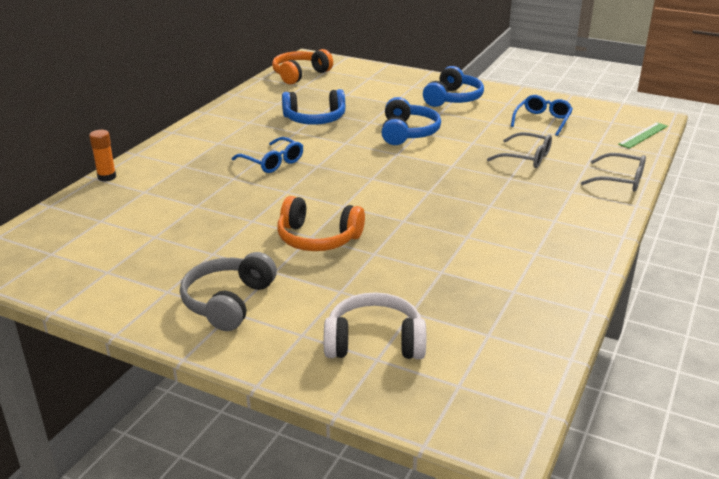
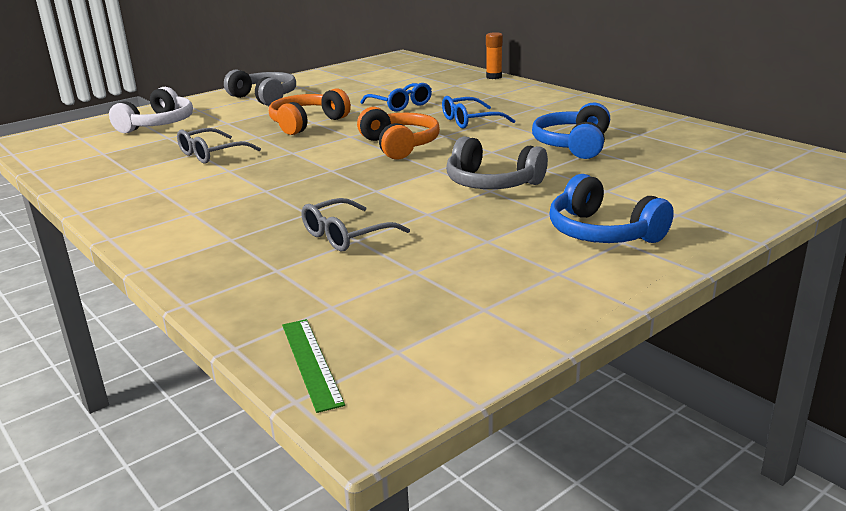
camera: 115 degrees right, 5 degrees down
(300, 75) = (752, 152): orange headphones -> orange headphones (399, 145)
(408, 133) = (492, 183): blue headphones -> grey headphones
(542, 121) = (457, 282): blue glasses -> blue glasses (400, 105)
(620, 180) = (209, 280): grey glasses -> grey glasses (212, 154)

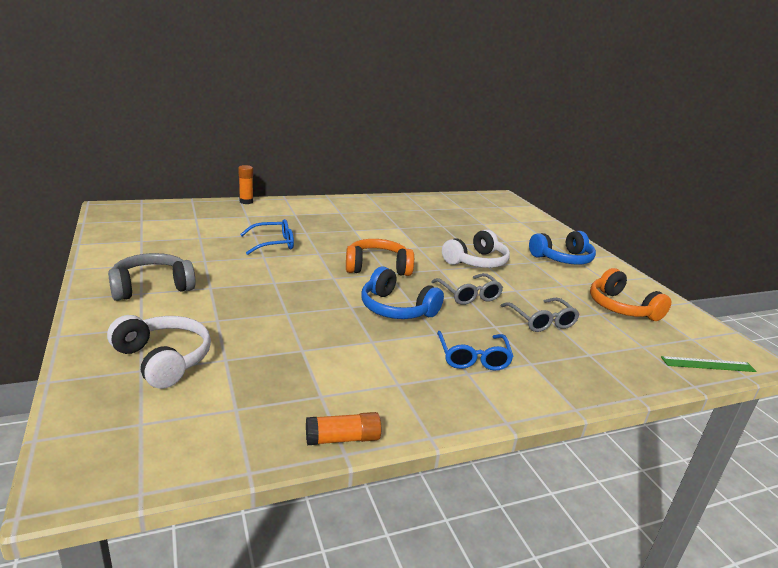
camera: 75 degrees left, 0 degrees up
(72, 186) = (342, 439): none -> orange glue stick
(212, 154) = (316, 342): grey glasses -> grey glasses (468, 295)
(307, 123) = (274, 286): orange headphones -> orange headphones (621, 308)
(470, 121) = (347, 235): blue glasses -> blue glasses (473, 357)
(492, 183) = (476, 262): grey headphones -> white headphones
(573, 145) = (427, 227): blue headphones -> blue headphones (396, 309)

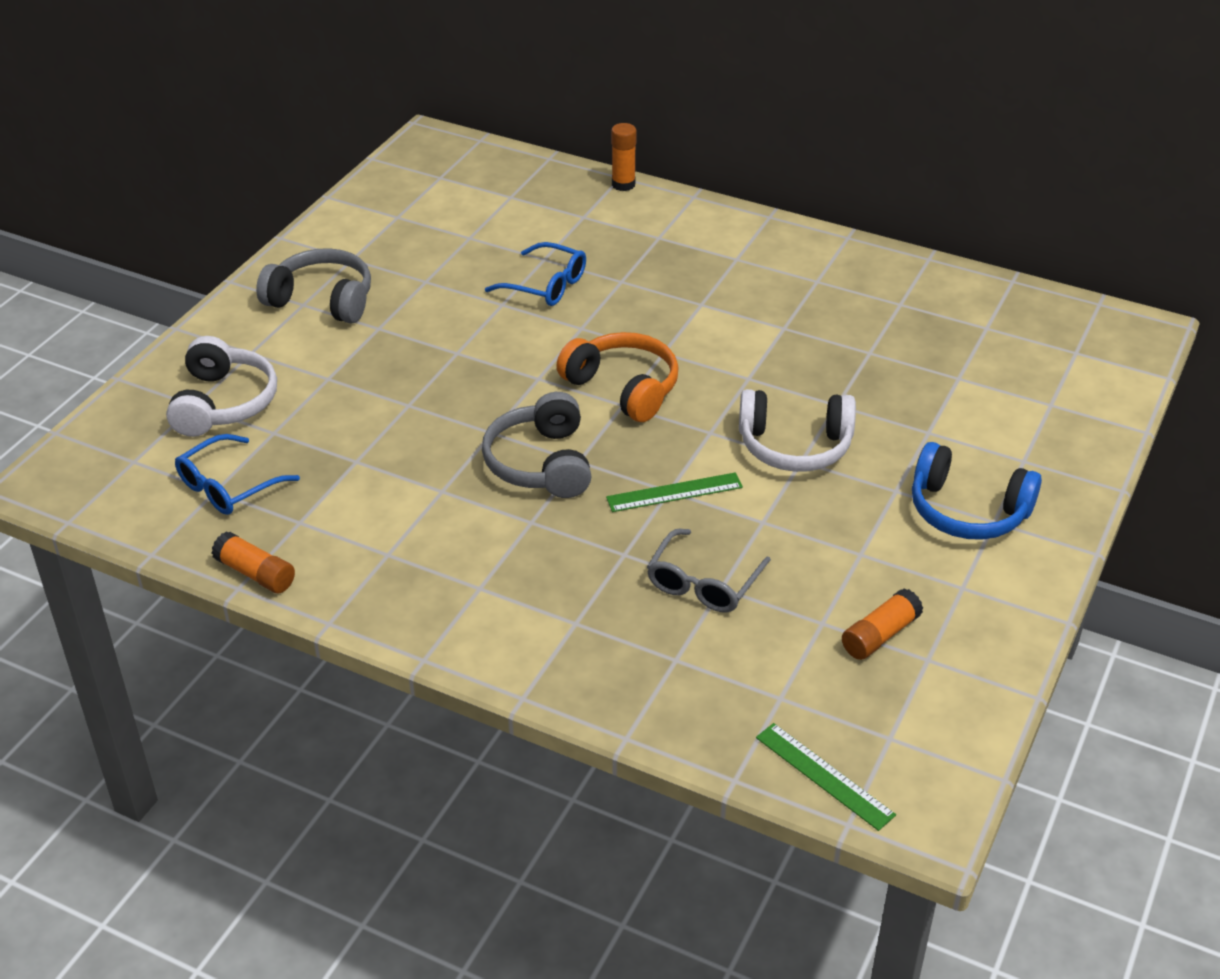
camera: 50 degrees right, 15 degrees up
(396, 309) = (541, 463): blue headphones -> grey headphones
(468, 295) = (674, 492): grey glasses -> green ruler
(473, 357) = (519, 574): blue glasses -> blue glasses (229, 486)
(621, 308) = (880, 635): orange headphones -> orange glue stick

